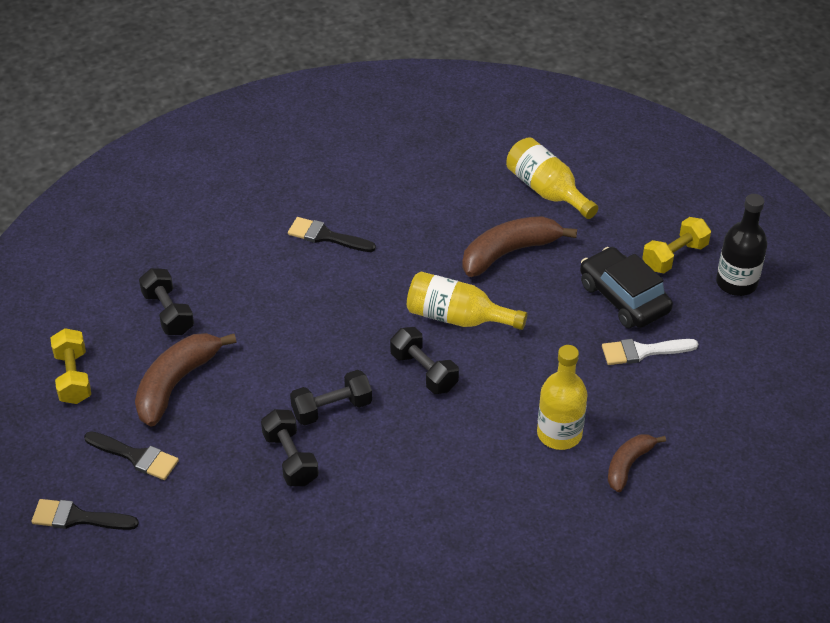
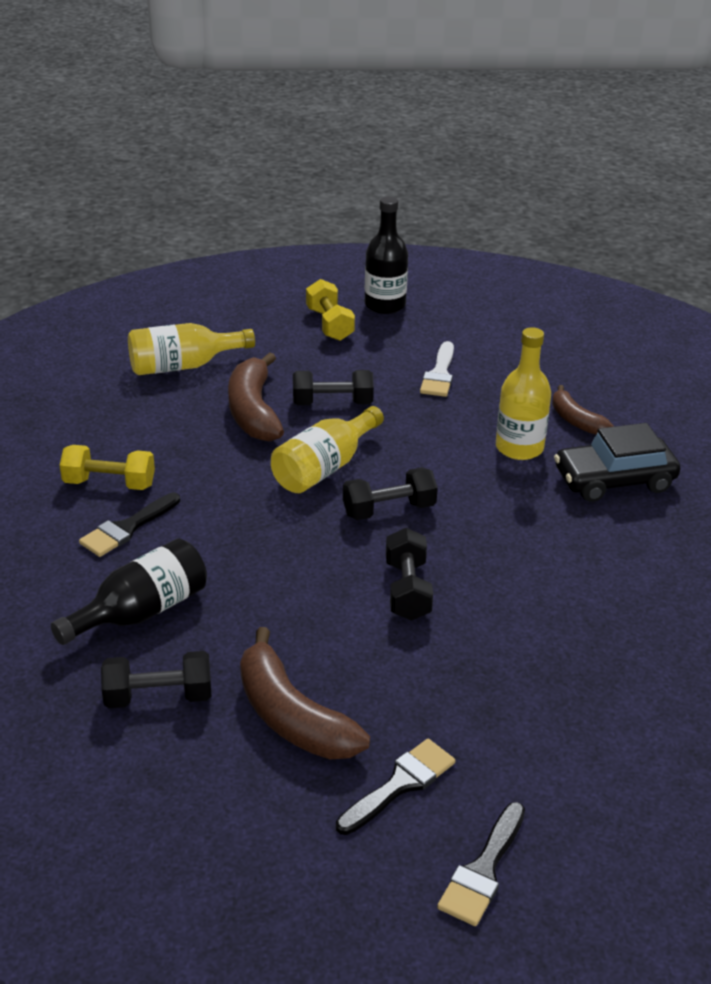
camera: 70 degrees left, 10 degrees down
(73, 377) = (217, 824): yellow dumbbell -> yellow dumbbell (109, 484)
(243, 275) = (141, 612): none -> black bottle
(290, 459) = (468, 641): black dumbbell -> black dumbbell (332, 403)
(623, 298) = (364, 365): black car -> black car (614, 480)

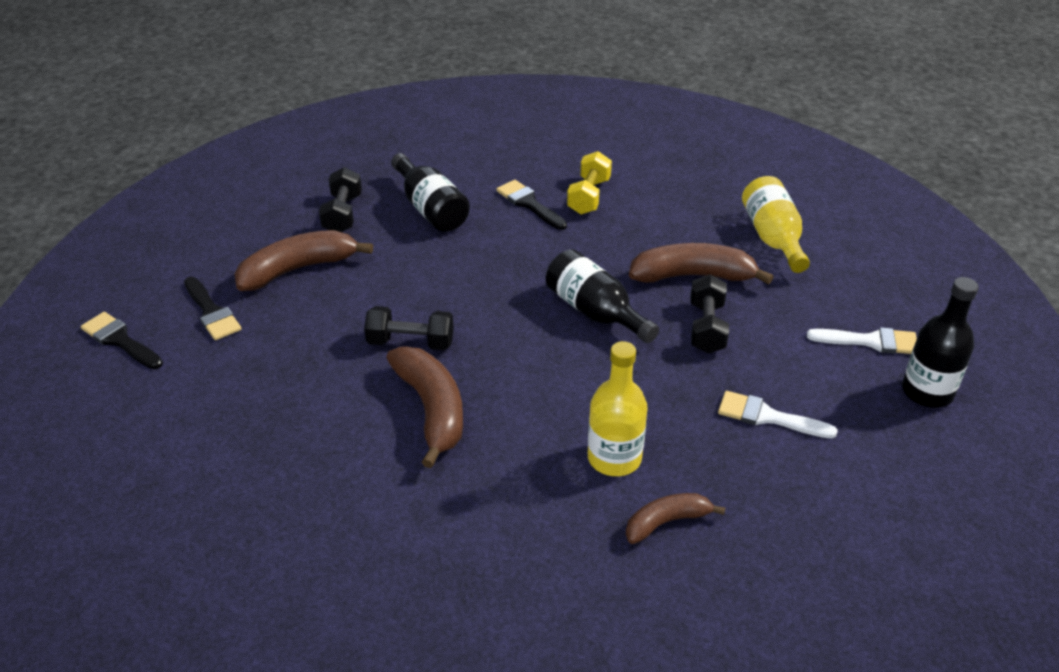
camera: 100 degrees right, 5 degrees up
(325, 467) = (595, 312): yellow bottle -> black bottle
(329, 324) = (870, 341): yellow dumbbell -> white brush
(389, 510) = (523, 345): black dumbbell -> none
(503, 560) = (432, 410): none -> brown banana
(614, 480) = (542, 528): black car -> none

